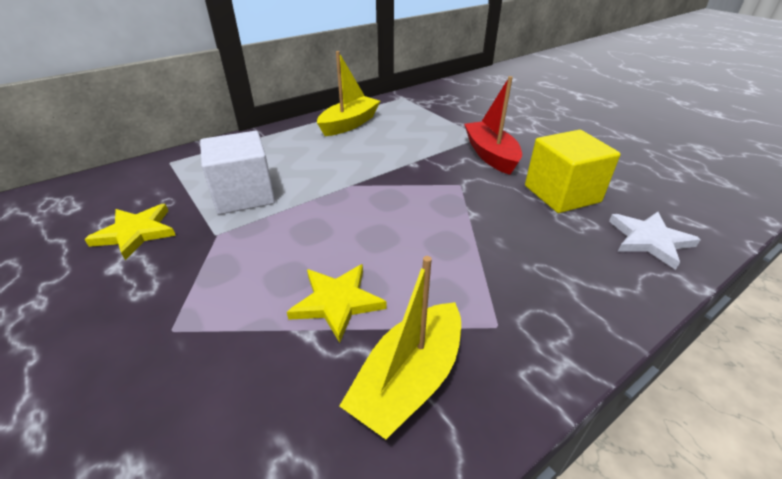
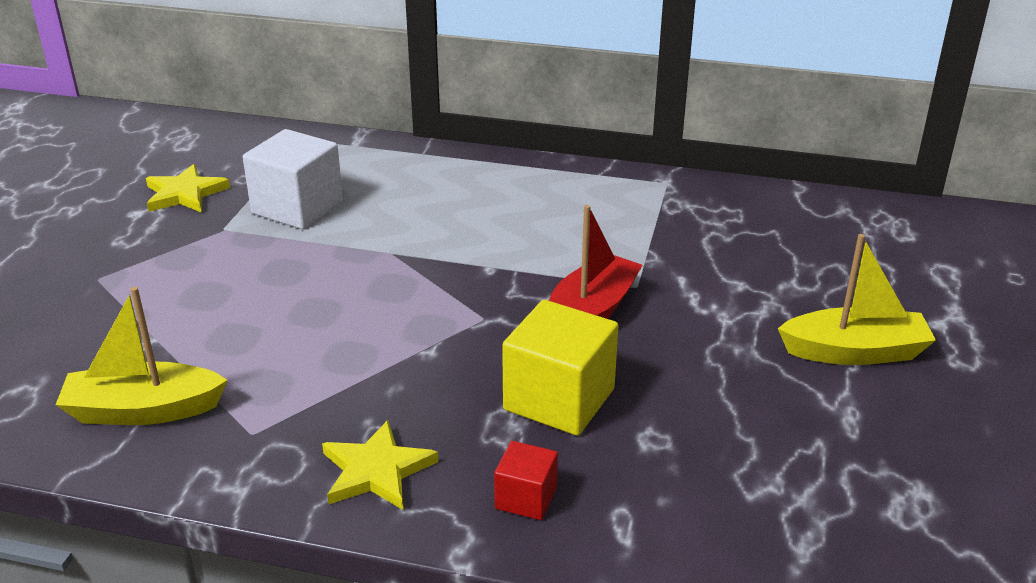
camera: 50 degrees right, 5 degrees down
(337, 302) = (199, 334): yellow star -> yellow star (376, 470)
(349, 124) = (527, 185): yellow boat -> yellow boat (854, 352)
(649, 240) = (526, 498): white star -> red cube

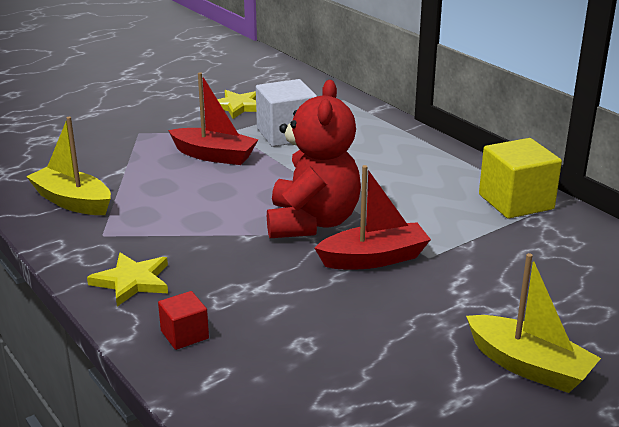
camera: 40 degrees right, 5 degrees down
(247, 269) = (214, 156): none -> red boat
(475, 301) = (312, 222): none -> red teddy bear
(559, 399) = (280, 295): yellow cube -> yellow cube (516, 202)

